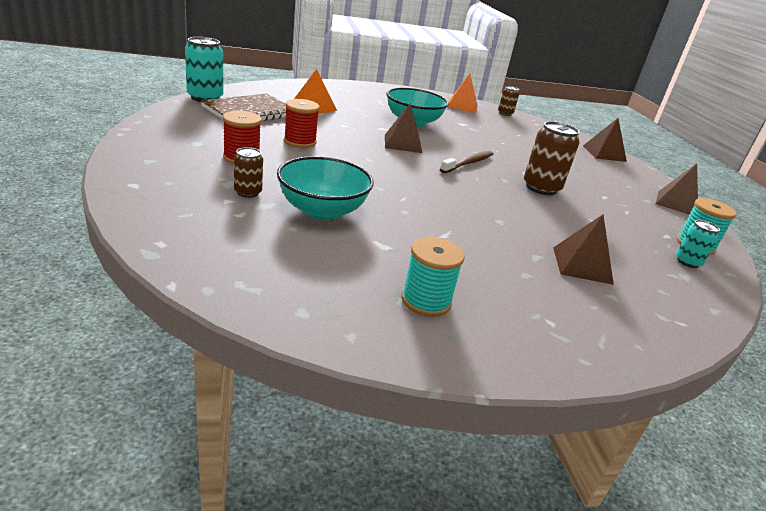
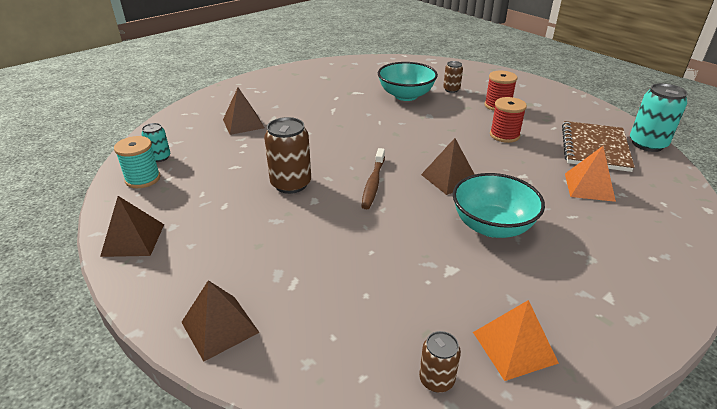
camera: 155 degrees right, 5 degrees up
(426, 301) = (315, 80): turquoise spool -> none

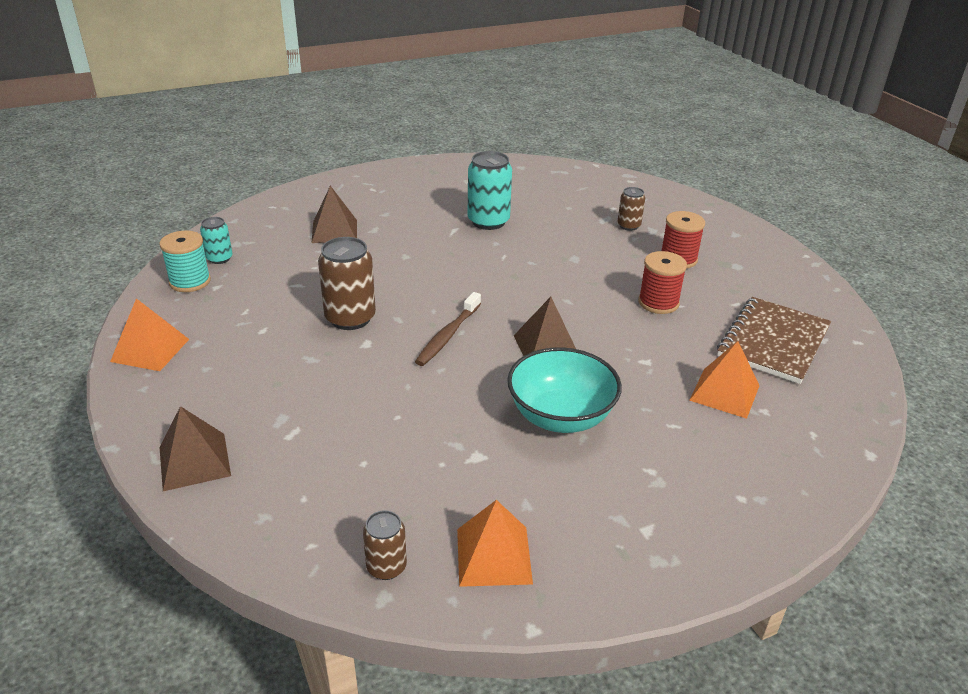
camera: 15 degrees right, 0 degrees up
(133, 240) = (150, 350): brown pyramid -> orange pyramid
(406, 96) = (560, 225): turquoise bowl -> none
(647, 144) = (855, 350): turquoise can -> turquoise can (488, 221)

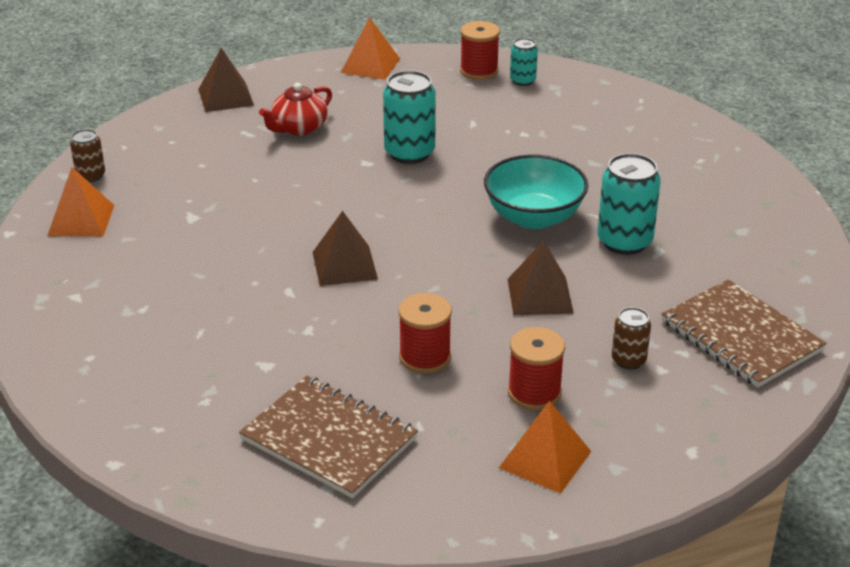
camera: 95 degrees right, 0 degrees up
(190, 282) = (479, 71): turquoise spool -> red spool
(288, 393) = (298, 128): none -> red teapot
(334, 231) = (587, 138): brown pyramid -> brown pyramid (540, 296)
(350, 318) = (409, 153): brown can -> turquoise can
(448, 335) = (373, 206): brown toothbrush -> none
(560, 416) = (231, 264): turquoise bowl -> turquoise bowl (534, 217)
(589, 190) = (741, 336): none -> brown notebook
(724, 393) = (241, 377): orange pyramid -> orange pyramid (545, 459)

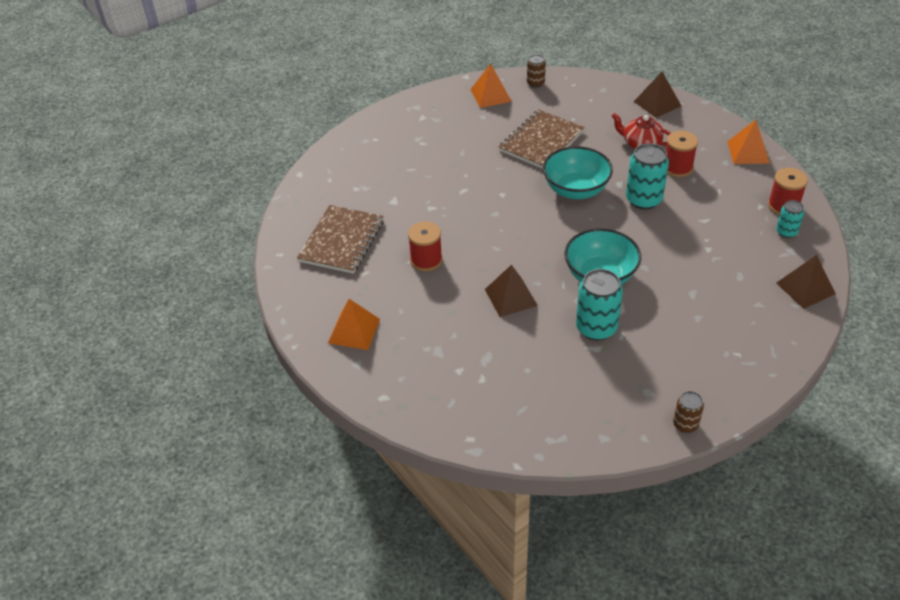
camera: 75 degrees right, 10 degrees up
(345, 265) = (500, 205): brown pyramid -> brown pyramid (805, 288)
(356, 197) = (576, 190): none -> turquoise bowl
(534, 393) = (412, 314): red spool -> red spool (677, 168)
(628, 360) = (461, 352): brown can -> brown can (685, 424)
(741, 336) = (513, 407): brown notebook -> brown notebook (541, 141)

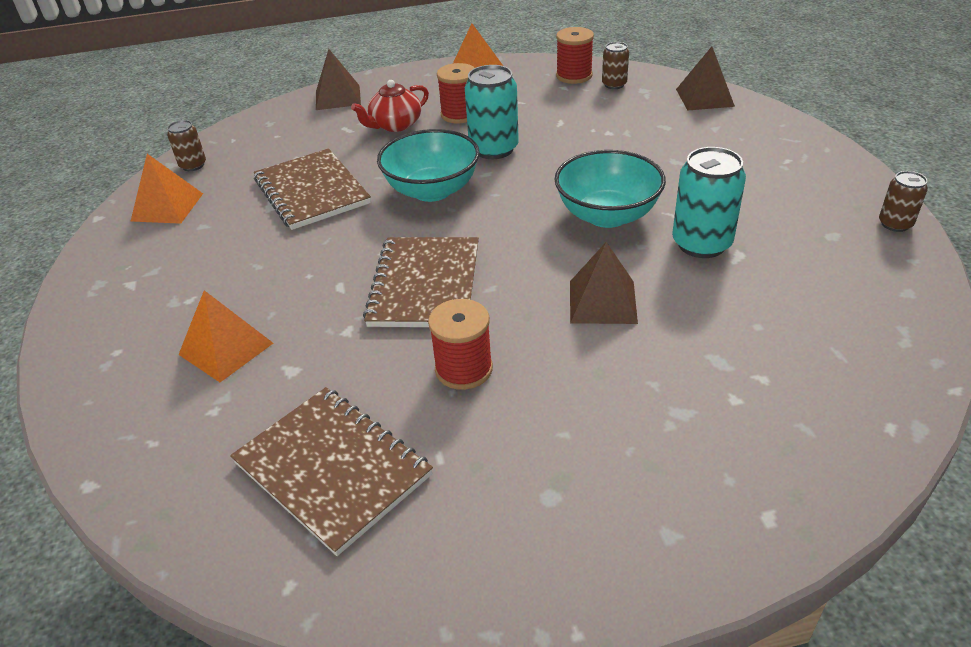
camera: 65 degrees left, 5 degrees down
(354, 331) = (581, 515): orange pyramid -> orange pyramid (226, 348)
(484, 221) = (425, 284): none -> brown notebook
(786, 232) = (614, 84): turquoise can -> brown can

